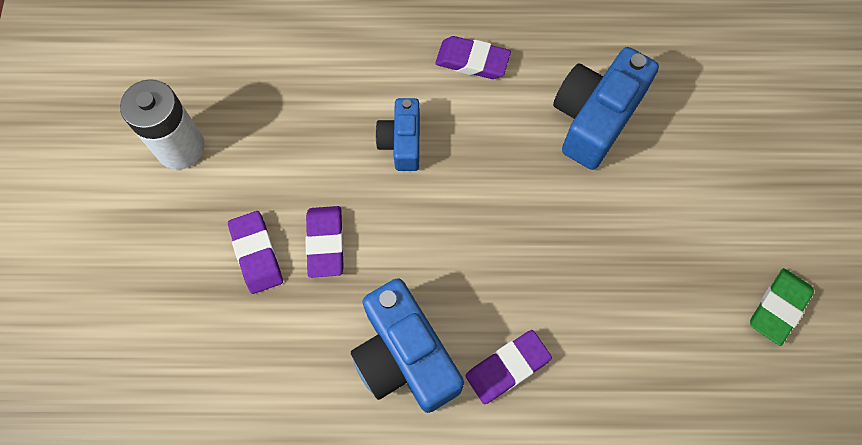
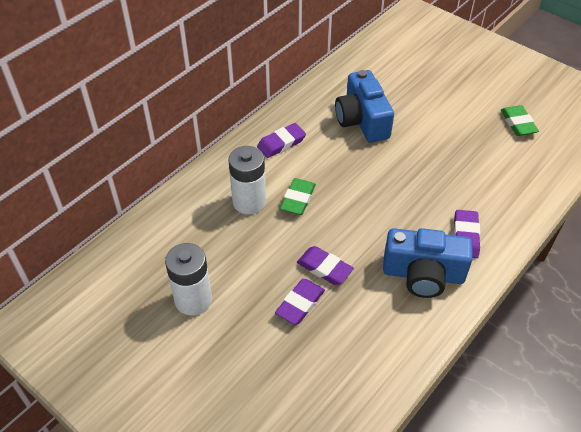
camera: 50 degrees left, 20 degrees down
(256, 254) = (300, 304): purple eraser -> purple eraser turned 75 degrees counterclockwise
(354, 97) = (249, 202): none -> white battery
(402, 142) = (298, 199): blue camera -> green eraser

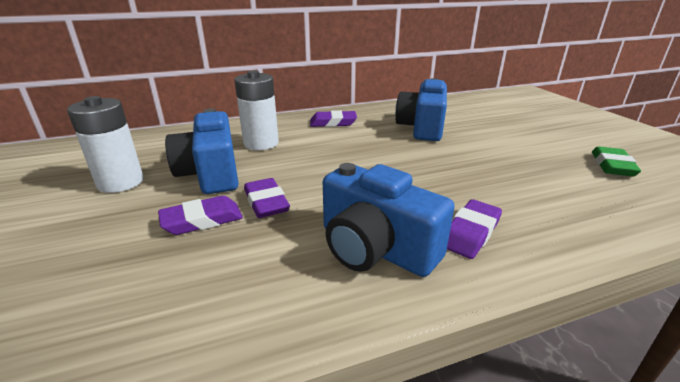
camera: 30 degrees right, 20 degrees down
(251, 257) = (211, 173): none -> blue camera
(298, 199) = (305, 153): green eraser -> none

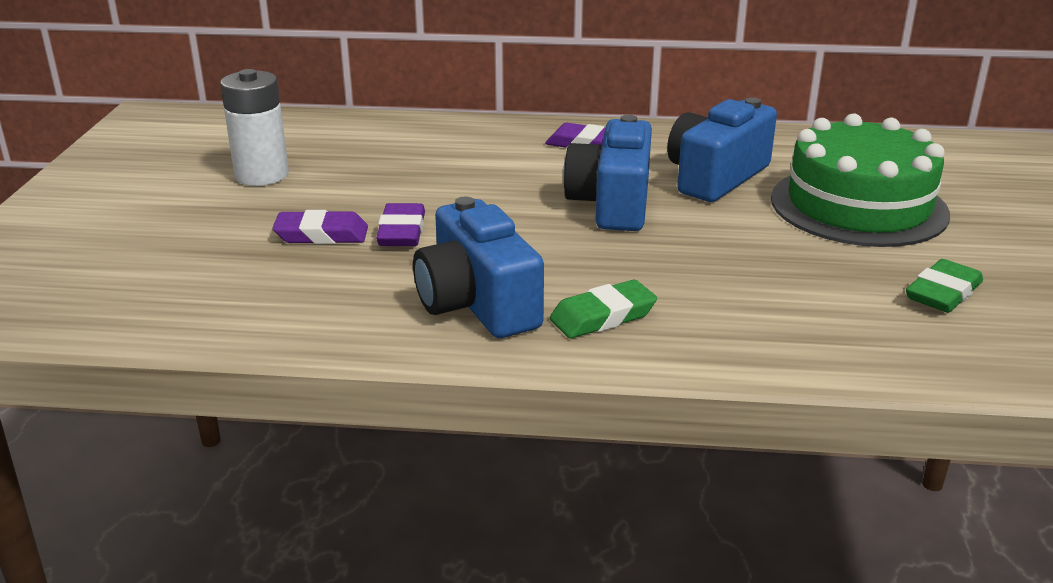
camera: 25 degrees right, 0 degrees up
(211, 173) = (365, 184): blue camera -> blue camera (612, 203)
(261, 143) = (455, 157): white battery -> none
(470, 233) = (603, 316): purple eraser -> green eraser
(507, 129) = (858, 206): none -> green cake

